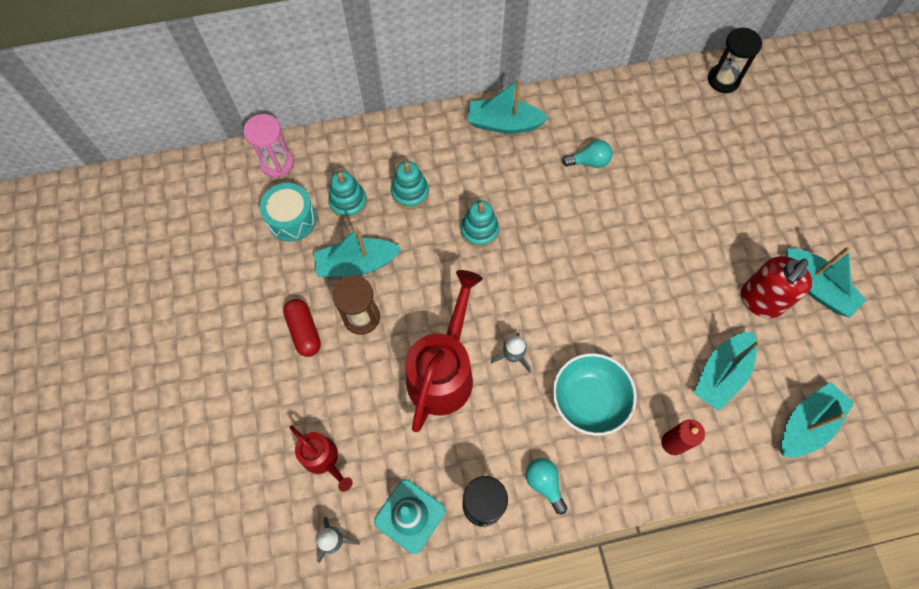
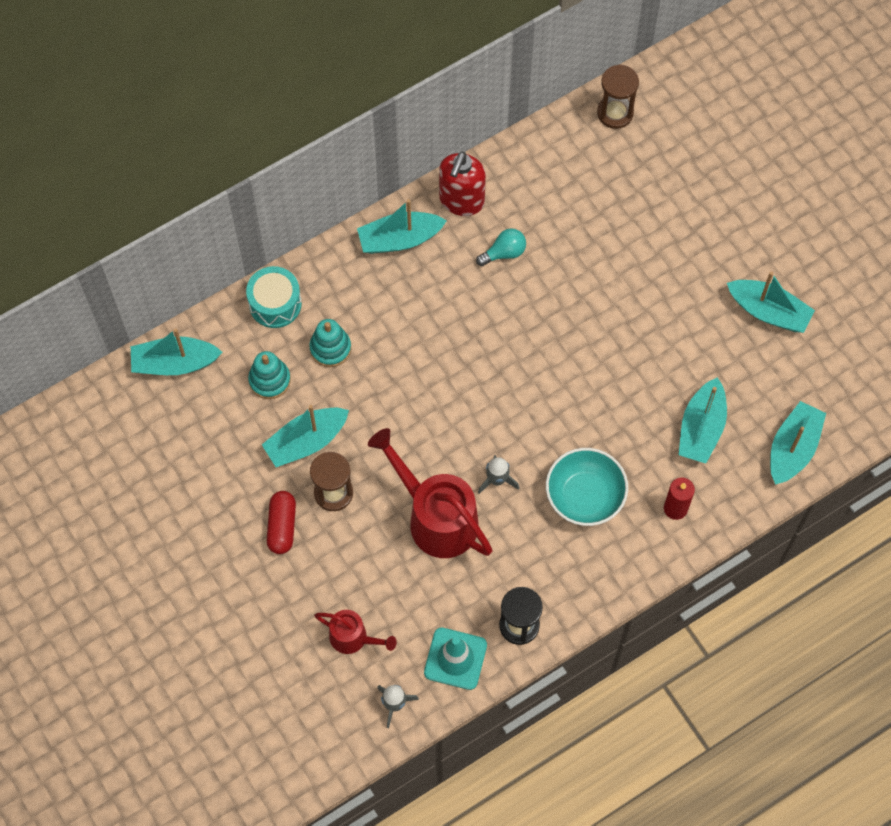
camera: 20 degrees left, 0 degrees up
(277, 163) = (175, 363): pink hourglass -> turquoise boat
(292, 219) = (218, 418): turquoise drum -> turquoise drum (275, 304)
(304, 331) = (282, 526): red capsule -> red capsule turned 45 degrees clockwise
(443, 371) = (435, 517): red watering can -> red watering can turned 45 degrees counterclockwise
(479, 230) = (417, 365): turquoise stacking toy -> none
(544, 483) = (569, 586): turquoise light bulb -> none
(723, 80) = (615, 113): black hourglass -> brown hourglass
(760, 300) = (718, 343): red soap dispenser -> red soap dispenser (461, 201)

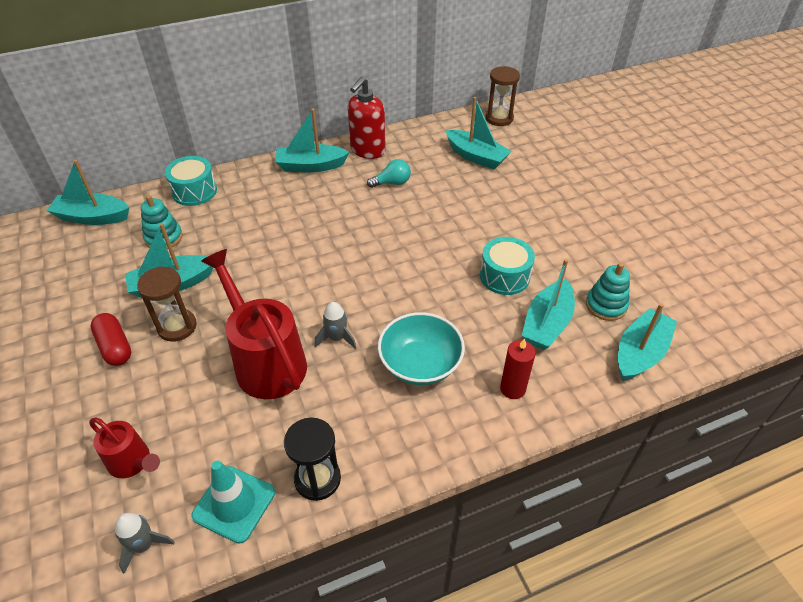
camera: 10 degrees right, 20 degrees down
(282, 526) = (115, 347): red capsule -> red capsule turned 45 degrees counterclockwise
(330, 348) = (225, 223): turquoise stacking toy -> turquoise stacking toy (606, 305)
(652, 374) = (504, 276): none -> turquoise drum
(768, 311) = (617, 246): turquoise boat -> turquoise boat (476, 156)

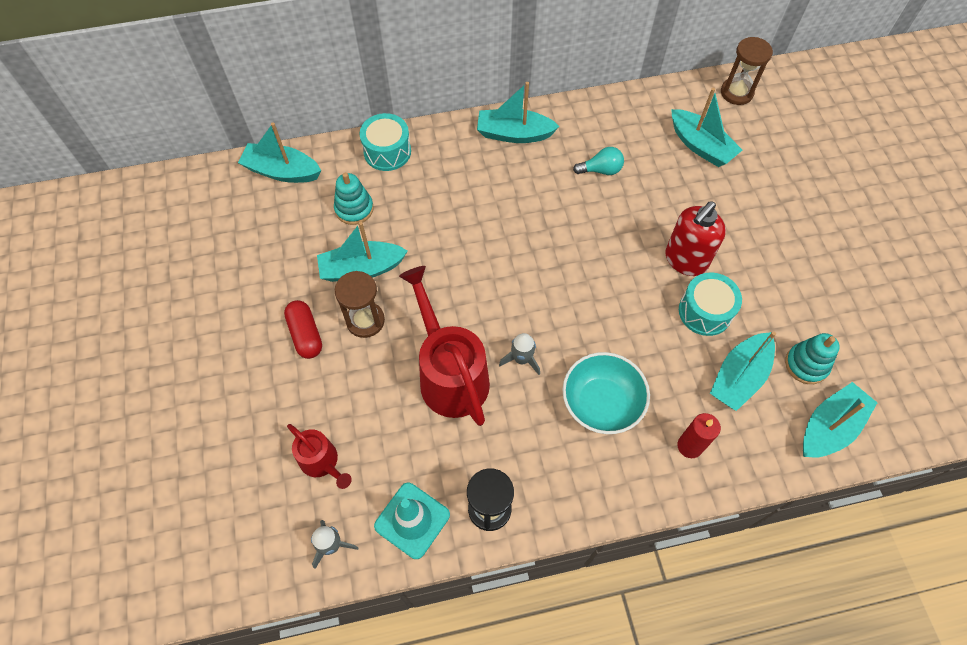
camera: 10 degrees right, 15 degrees up
(367, 150) = (579, 120): red soap dispenser -> red soap dispenser (685, 260)

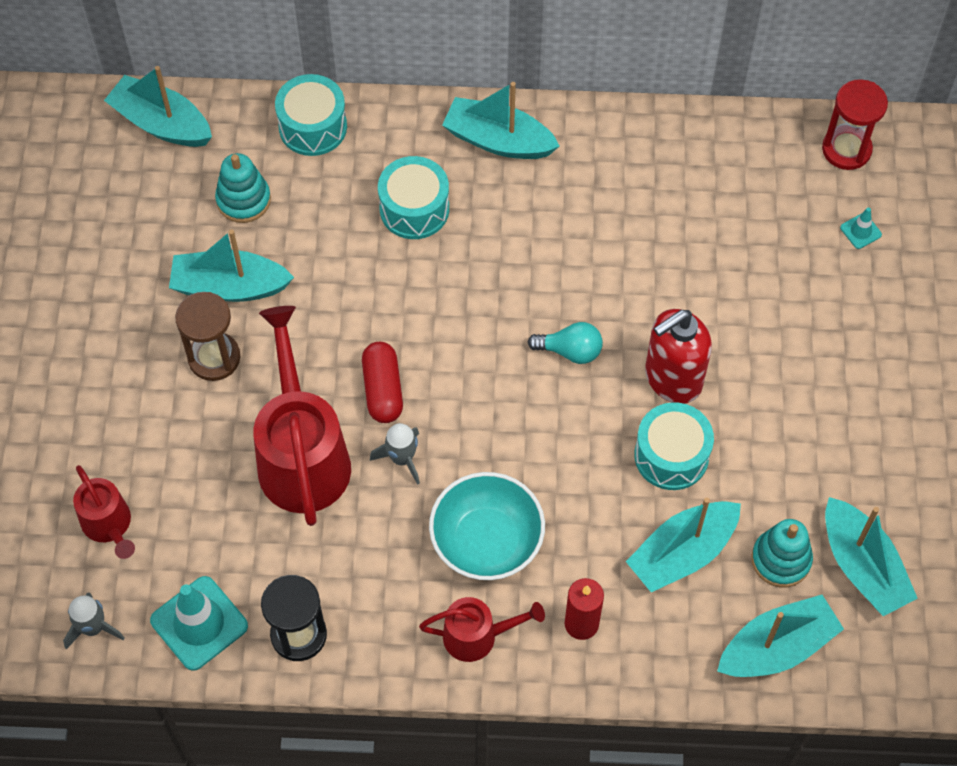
camera: 15 degrees right, 0 degrees up
(306, 334) = (132, 358): red capsule -> red capsule (383, 389)
(473, 189) = (414, 209): none -> turquoise drum
(601, 170) = (602, 222): turquoise light bulb -> turquoise light bulb (570, 351)
(620, 475) = (478, 636): none -> red watering can
(700, 146) = (760, 219): turquoise boat -> turquoise boat (862, 566)
(736, 93) = (846, 149): brown hourglass -> red hourglass
(766, 139) = (860, 231): none -> turquoise traffic cone

